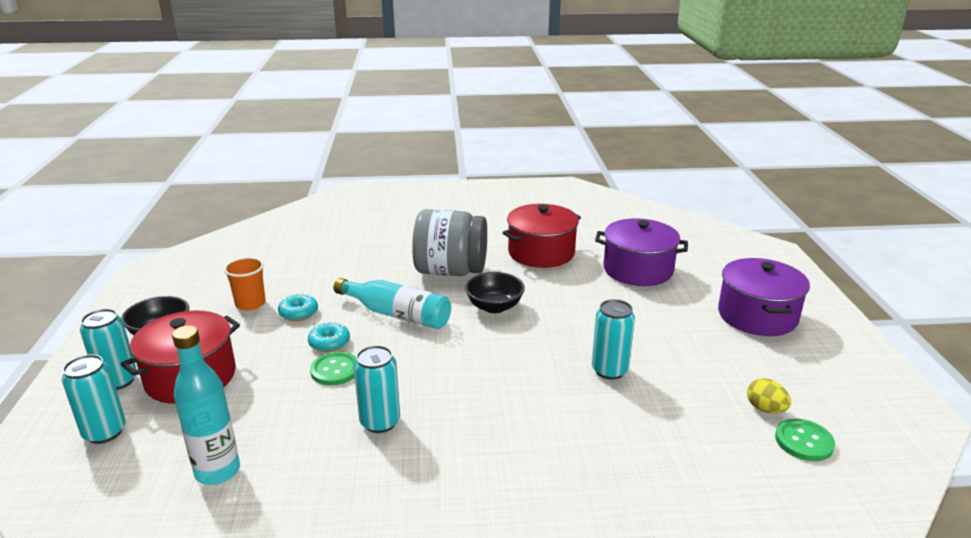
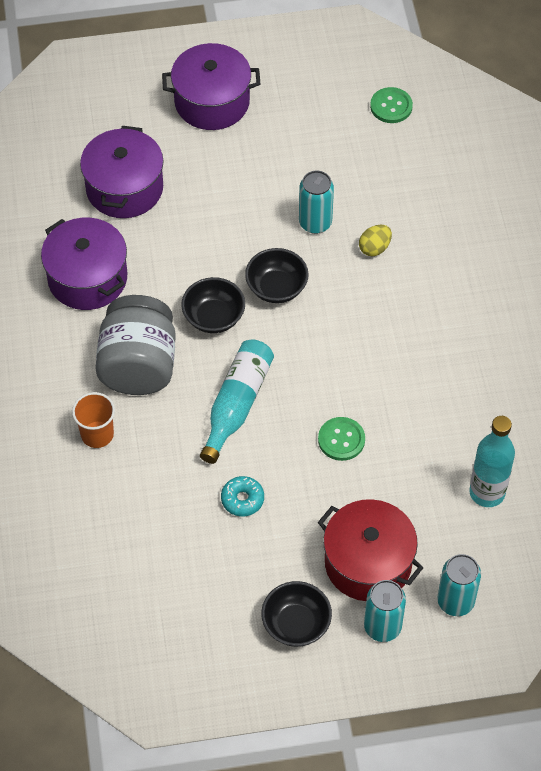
camera: 95 degrees left, 30 degrees up
(250, 303) = (227, 555): orange cup -> orange cup (97, 434)
(329, 343) = (296, 455): turquoise donut -> none
(380, 422) = (410, 388): turquoise can -> none
(525, 342) = (276, 288): none -> black bowl
(541, 253) = (87, 278): red pot -> purple pot
(765, 409) = (355, 122): yellow egg -> yellow egg (374, 248)

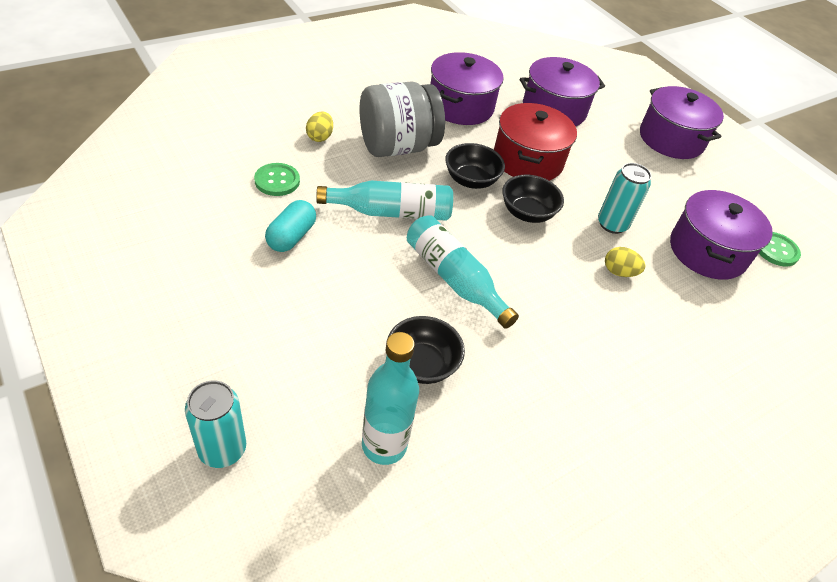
camera: 60 degrees right, 10 degrees down
(97, 434) = (320, 137): orange cup -> yellow egg
(242, 499) = (291, 236): turquoise donut -> turquoise capsule
(296, 624) = (158, 306): black bowl -> black bowl (422, 364)
(339, 383) = (454, 279): none -> turquoise bottle
(341, 440) = (390, 294): green button -> green button (277, 181)
(368, 563) = (251, 350): red pot -> red pot (528, 160)
(374, 163) = (707, 251): none -> purple pot
(382, 627) = (171, 383): turquoise can -> none

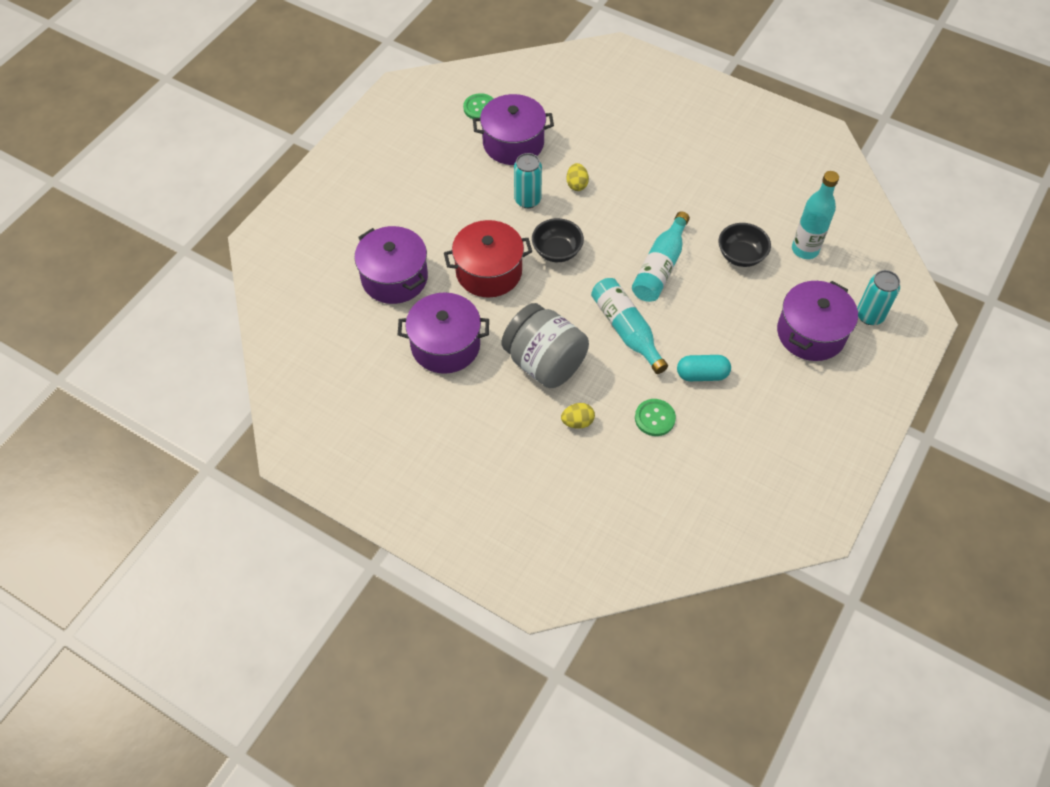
camera: 110 degrees left, 10 degrees up
(471, 180) = (547, 298): black bowl -> none
(671, 139) = (377, 188): purple pot -> purple pot (811, 333)

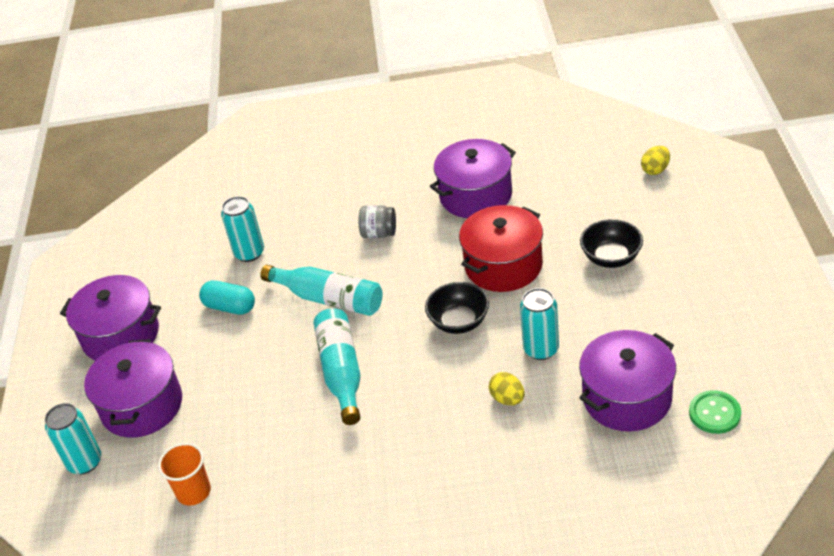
camera: 150 degrees right, 15 degrees down
(394, 278) = (580, 210): purple pot -> purple pot (121, 335)
(544, 363) = (379, 233): grey jar -> grey jar, size x0.47
(577, 422) = (313, 214): yellow egg -> yellow egg (655, 170)
(654, 418) = (249, 253): green button -> turquoise can
(702, 374) = (230, 307): turquoise capsule -> turquoise capsule turned 60 degrees clockwise
(741, 255) = (263, 438): black bowl -> black bowl (611, 257)
(805, 249) = (193, 492): turquoise bottle -> orange cup

